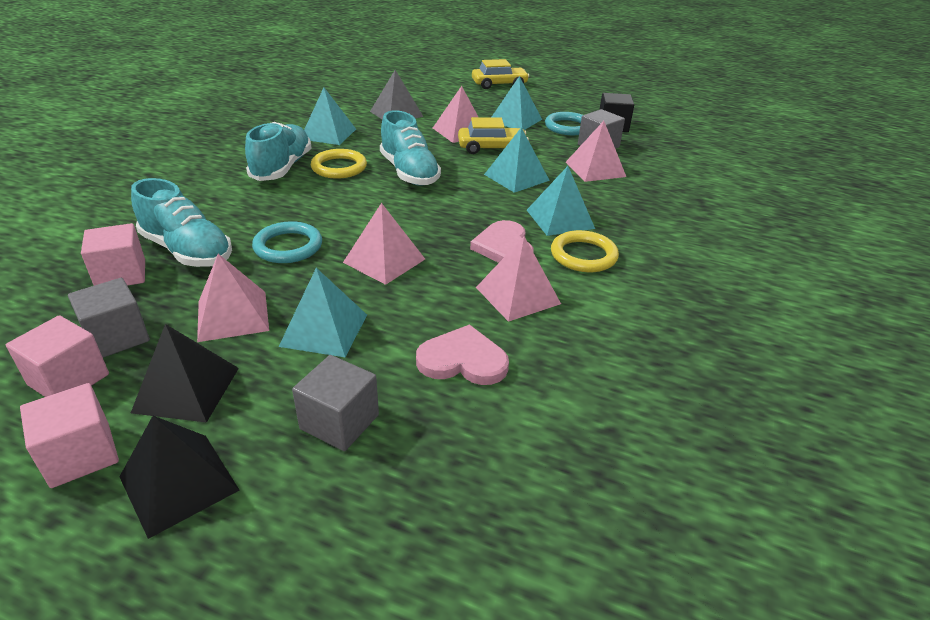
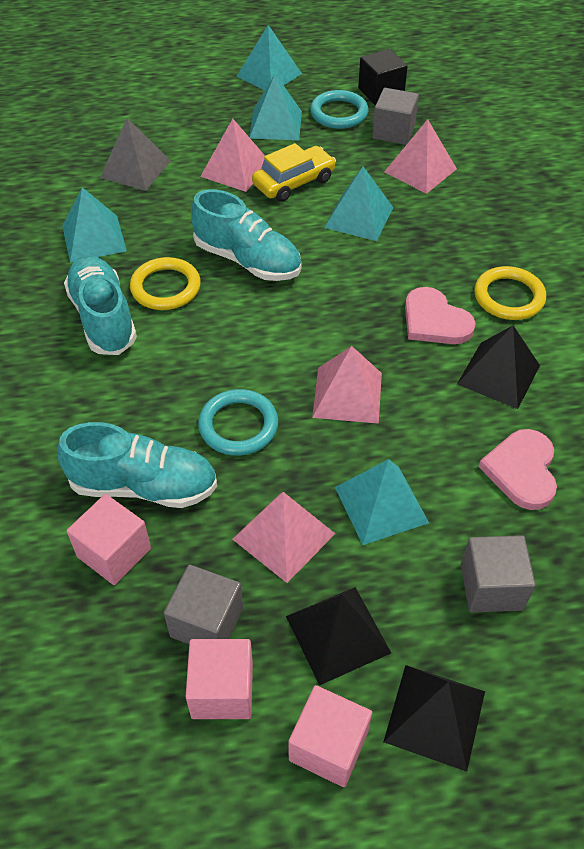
camera: 30 degrees left, 15 degrees up
(463, 360) = (522, 470): pink heart -> pink heart turned 60 degrees counterclockwise
(499, 84) = (200, 66): yellow car -> none
(517, 295) = (498, 375): pink pyramid -> black pyramid
(560, 219) = (449, 258): turquoise pyramid -> turquoise pyramid (269, 75)

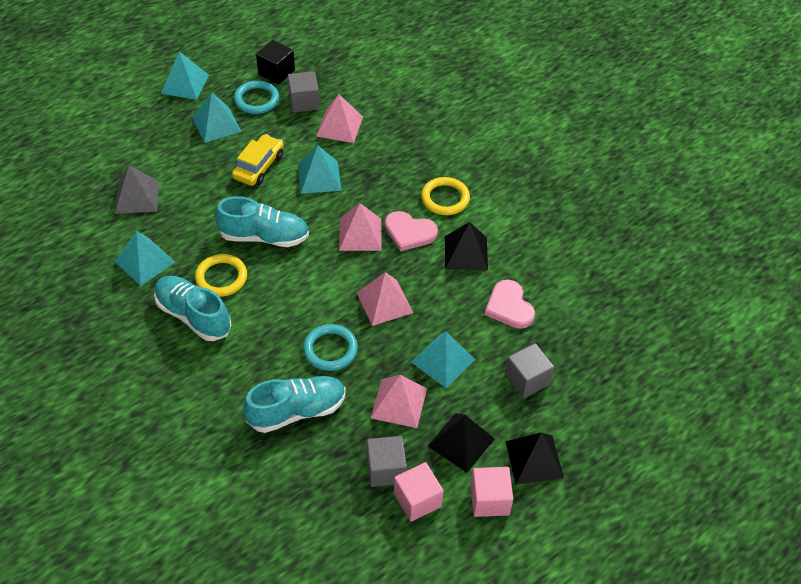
camera: 30 degrees left, 0 degrees up
(114, 552) = (306, 457): pink cube -> none
(235, 169) = (211, 171): pink pyramid -> pink pyramid (360, 234)

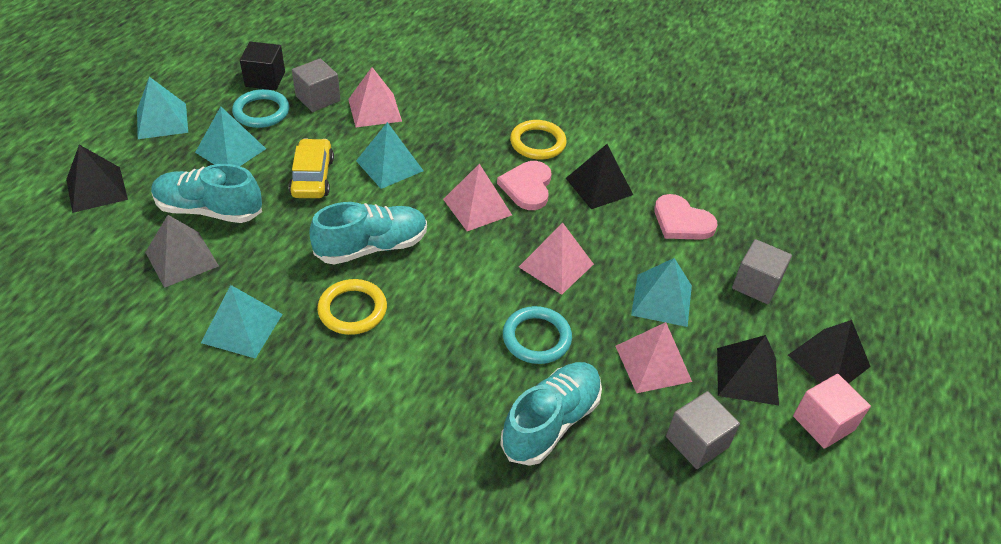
camera: 30 degrees left, 5 degrees down
(113, 124) = (96, 189): none -> black pyramid
(193, 316) = (348, 366): turquoise shoe -> turquoise shoe (209, 210)
(409, 232) = (527, 187): pink heart -> pink heart turned 105 degrees clockwise
(417, 500) = (755, 459): pink cube -> none

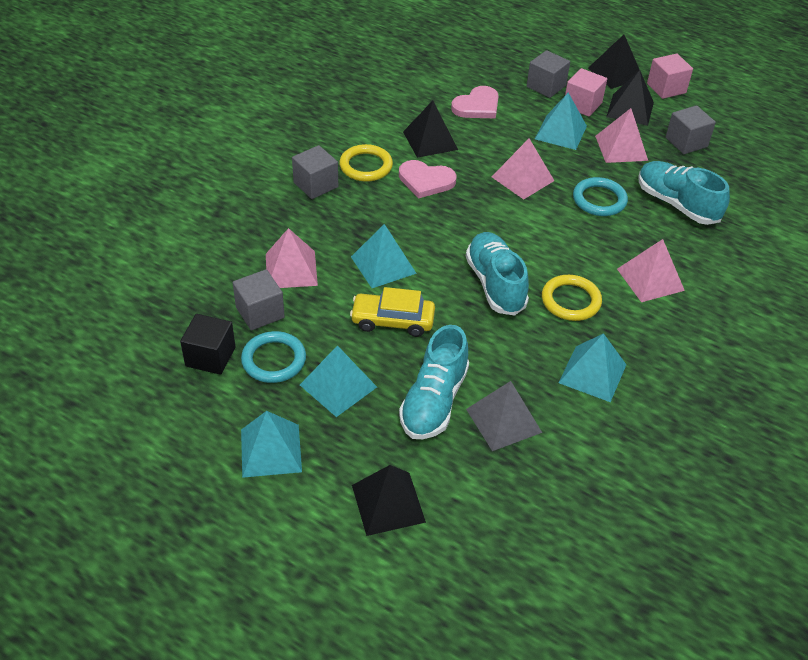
camera: 80 degrees left, 0 degrees up
(477, 207) = (448, 214): pink pyramid -> pink pyramid (650, 279)
(498, 113) = (315, 185): none -> grey cube
(733, 322) = (582, 105): none -> pink cube

